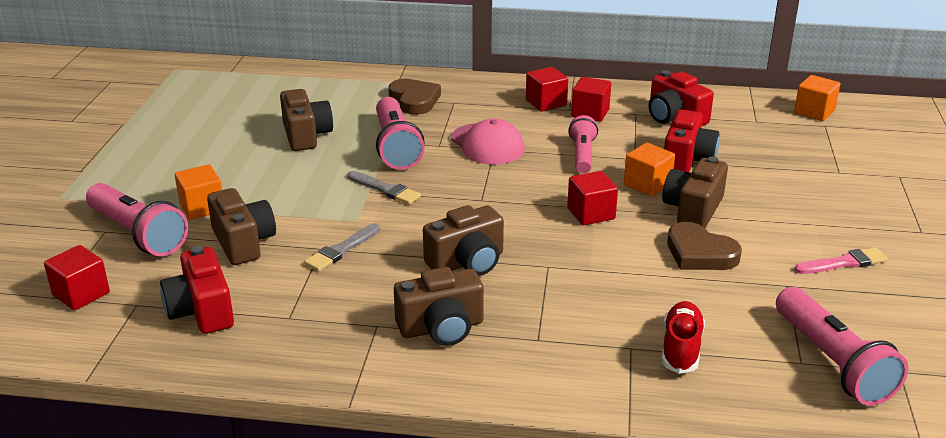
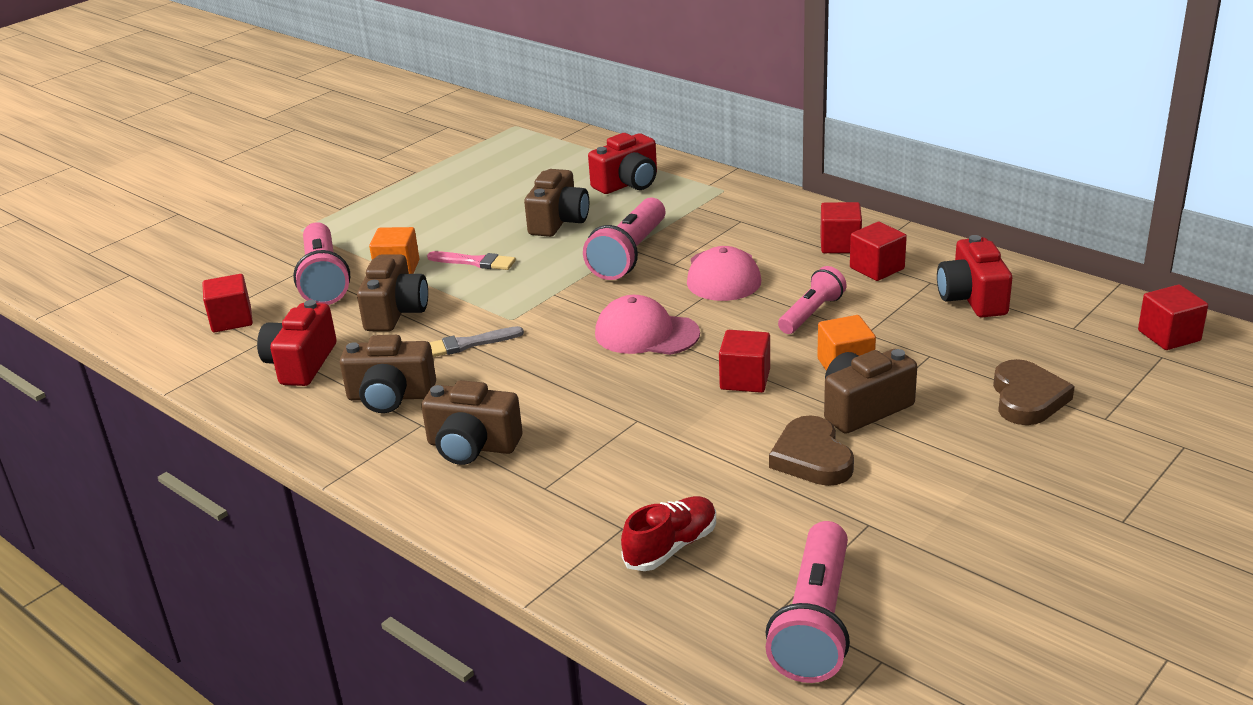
camera: 35 degrees right, 0 degrees up
(385, 189) = (571, 296): grey brush -> none
(414, 100) = (702, 209): brown heart -> brown heart (1027, 398)
(467, 262) = (565, 391): brown camera -> brown camera (390, 396)
(479, 201) = (646, 334): none -> pink cap
(687, 159) = (926, 351): red camera -> red camera (628, 183)
(814, 112) = (1169, 336): orange cube -> red cube
(844, 263) = (970, 523): pink brush -> pink brush (475, 262)

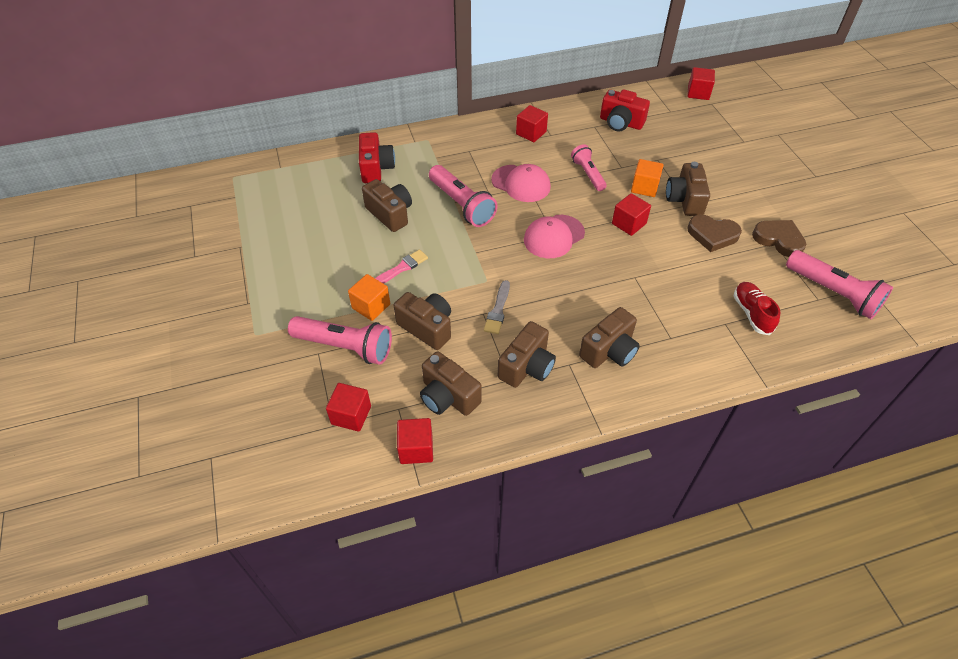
camera: 60 degrees left, 20 degrees up
(301, 364) = (448, 396): red camera -> brown camera
(877, 268) = (566, 134): red cube -> red cube (416, 449)
(1027, 398) = (714, 152): brown heart -> brown heart (779, 240)

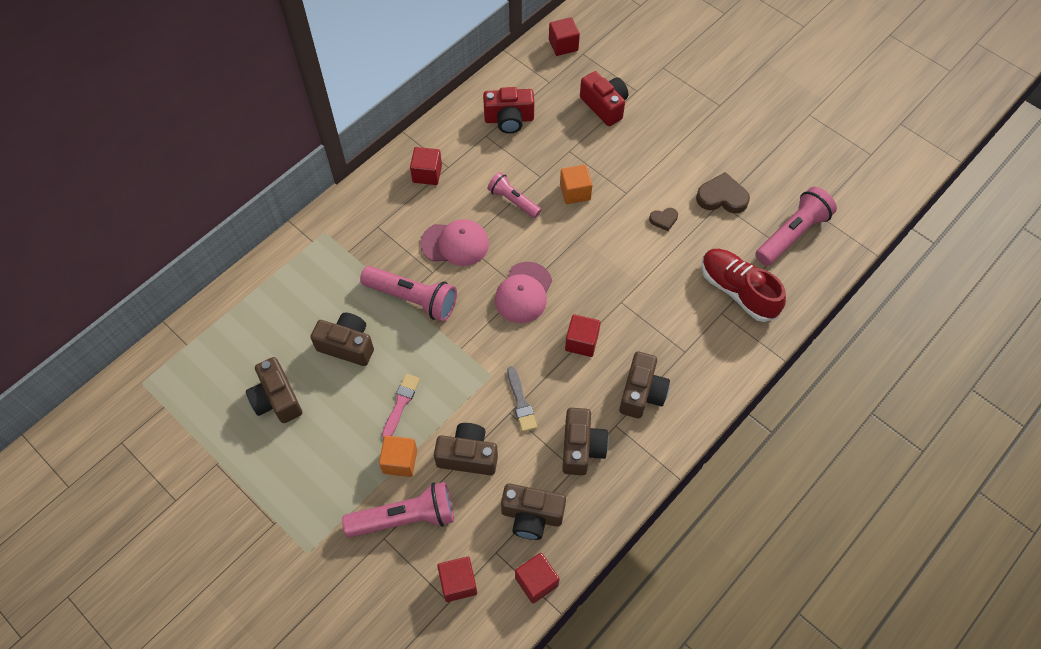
camera: 30 degrees left, 10 degrees up
(376, 168) = (294, 295): red camera -> red camera (604, 106)
(629, 224) = (583, 243): red cube -> red cube (581, 342)
(685, 200) = (619, 190): brown camera -> brown camera (277, 399)
(712, 235) = (663, 219): brown heart -> brown heart, size x0.55
(752, 313) = (737, 291): red shoe -> red shoe, size x1.53
(833, 293) = (791, 234): pink flashlight -> pink flashlight turned 60 degrees counterclockwise

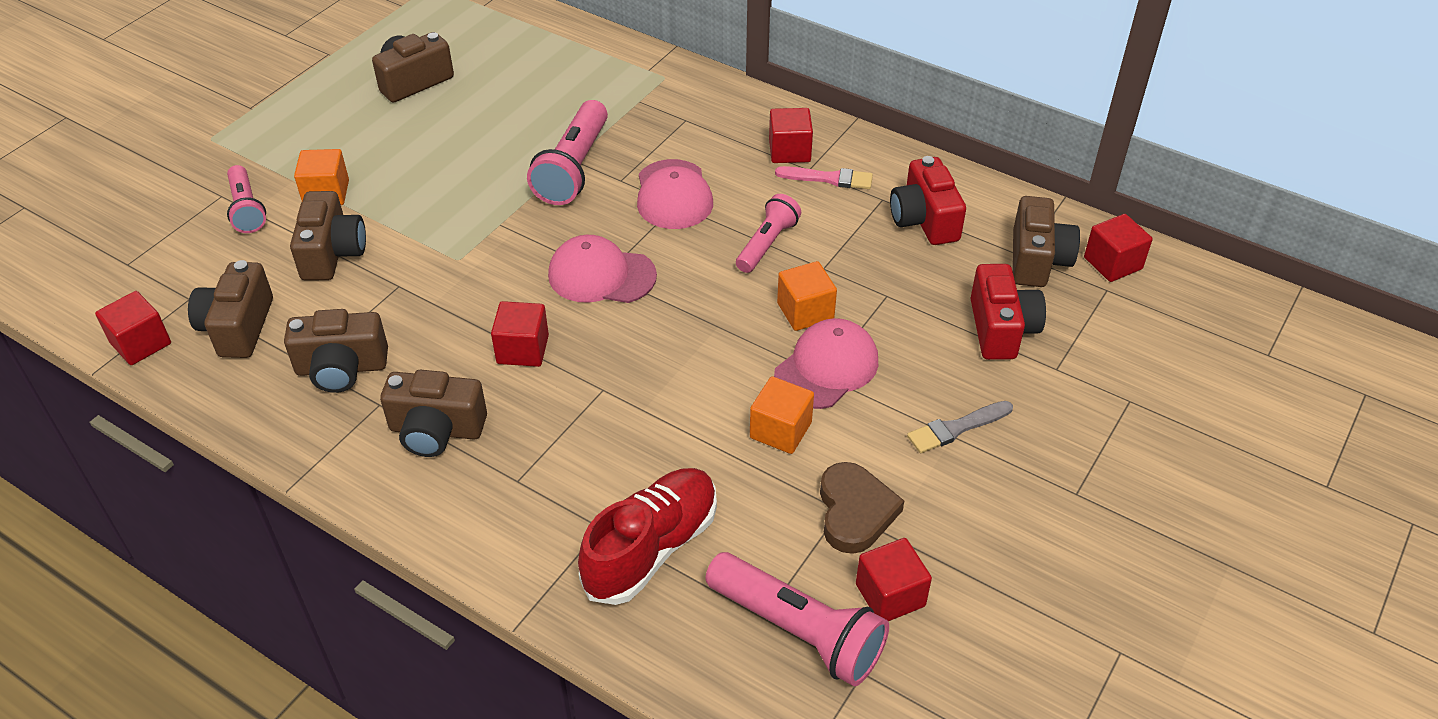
camera: 80 degrees right, 15 degrees down
(347, 345) = (494, 123): brown camera -> brown camera (1037, 260)
(401, 404) = (410, 181): pink brush -> pink brush (829, 178)
(405, 518) = (247, 209): pink flashlight -> pink flashlight, size x0.63
(458, 583) = (151, 269): red cube -> red cube (890, 595)
(521, 402) = (416, 295): grey brush -> grey brush (956, 428)
(604, 106) = (1001, 329): red camera -> red camera turned 45 degrees counterclockwise
(621, 190) = (826, 368): none -> pink cap
(663, 219) = (780, 430): brown heart -> orange cube

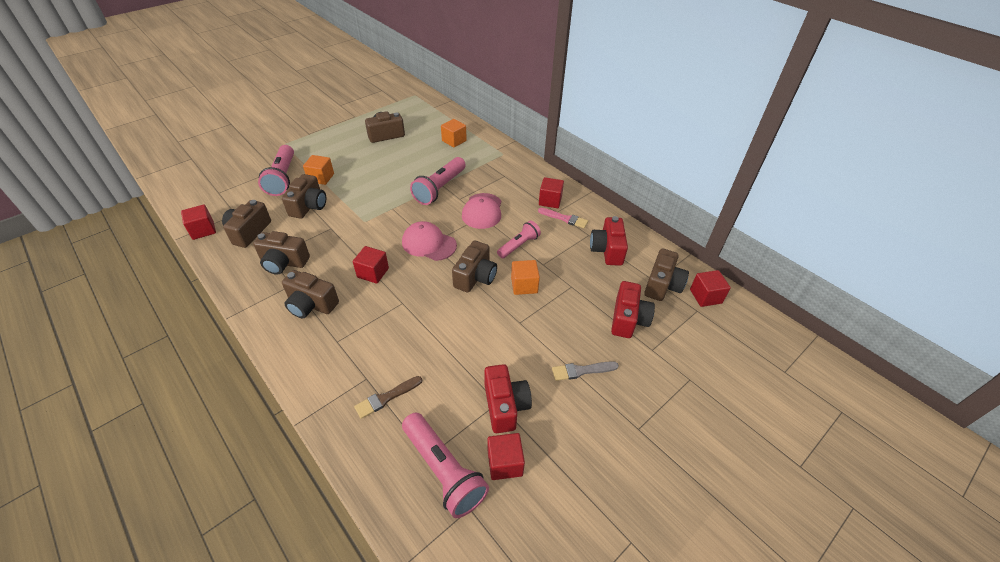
camera: 15 degrees right, 0 degrees up
(247, 209) = (283, 178): pink flashlight -> pink flashlight, size x1.58
(651, 548) = (386, 398): red shoe -> brown brush
(714, 316) = (475, 277): none -> brown camera
(780, 430) = (484, 348): orange cube -> orange cube (454, 141)
(826, 368) = (523, 318): pink cap -> none
(855, 511) = (505, 406): brown heart -> red camera

